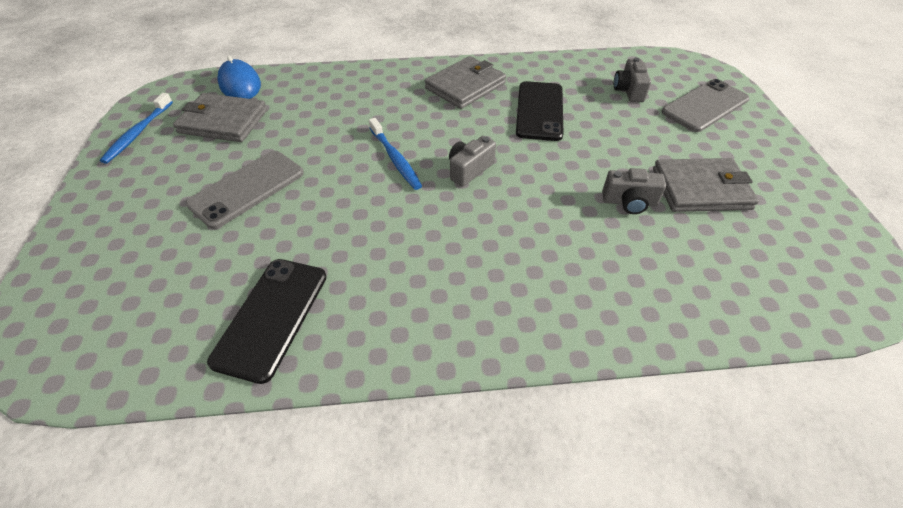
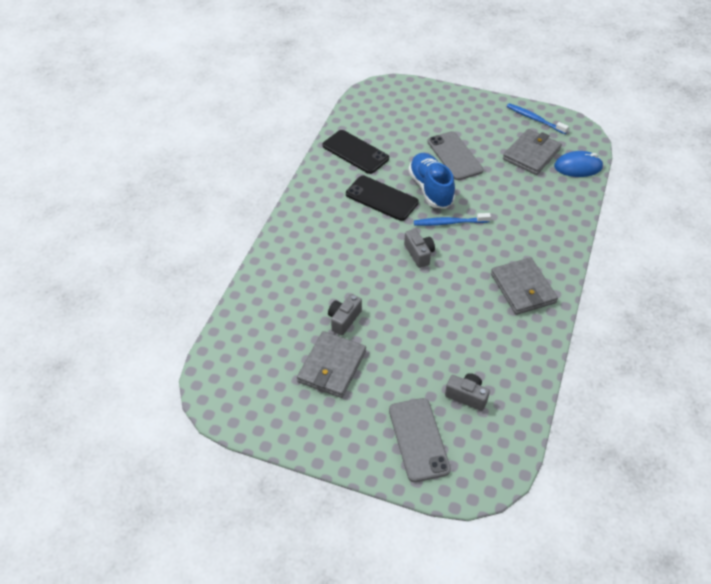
camera: 115 degrees right, 0 degrees up
(335, 193) = (430, 189): none -> blue shoe
(539, 111) = (466, 320): black phone -> black phone (381, 198)

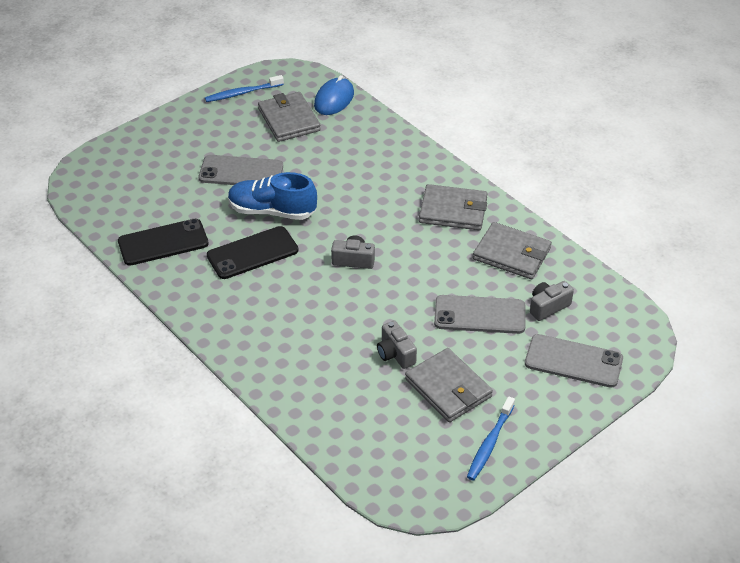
camera: 60 degrees left, 5 degrees down
(422, 354) = (479, 315): none -> grey phone
(450, 222) = (330, 219): blue toothbrush -> blue toothbrush (490, 443)
(507, 346) = (512, 254): none -> grey wallet

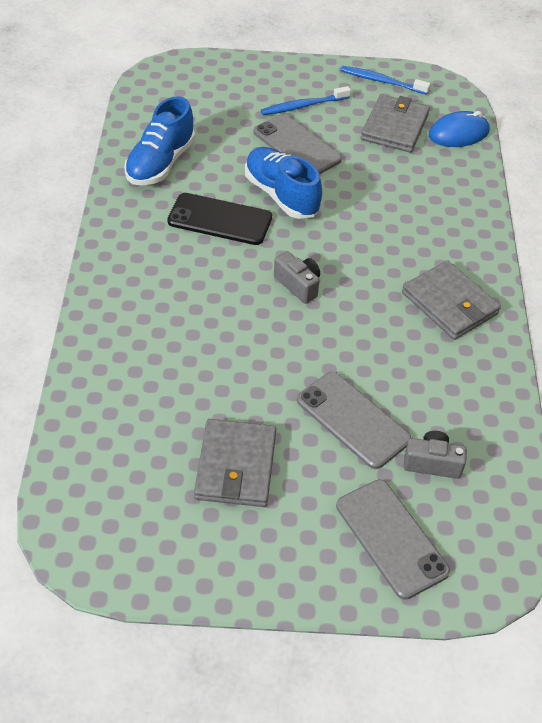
camera: 40 degrees right, 5 degrees up
(163, 242) = (160, 163): black phone -> blue shoe
(395, 354) = (228, 396): grey camera -> none
(490, 443) = (207, 551): blue toothbrush -> blue toothbrush (303, 106)
(512, 254) = (459, 385): grey wallet -> none

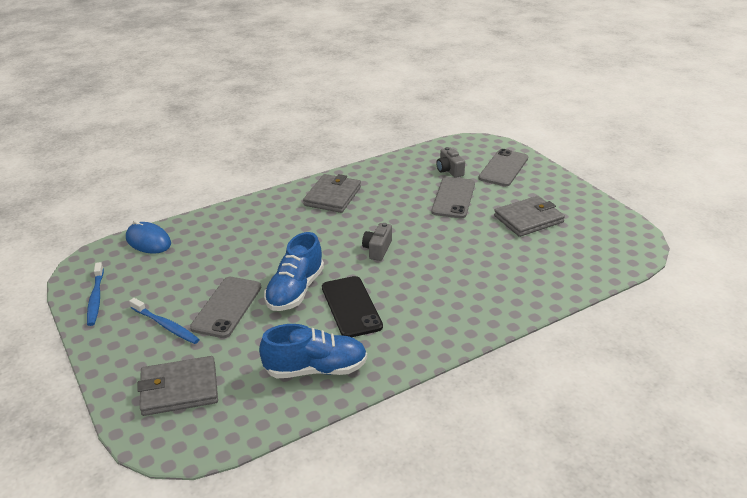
camera: 120 degrees left, 15 degrees down
(394, 127) = (161, 270): grey wallet -> grey wallet (179, 389)

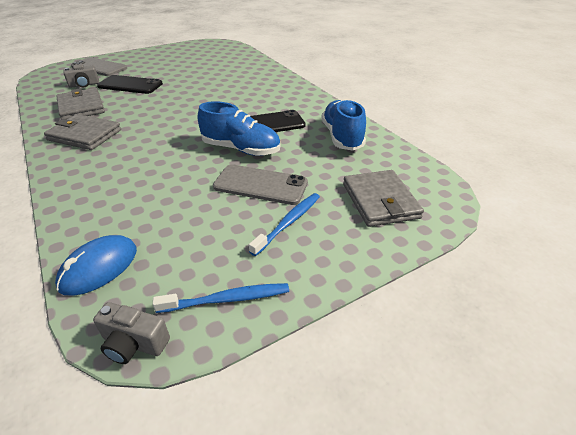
camera: 90 degrees left, 5 degrees up
(377, 249) = (191, 114): grey camera -> grey camera (134, 343)
(453, 198) = (130, 85): grey phone -> black phone
(528, 219) = (176, 65): grey wallet -> grey wallet (81, 107)

